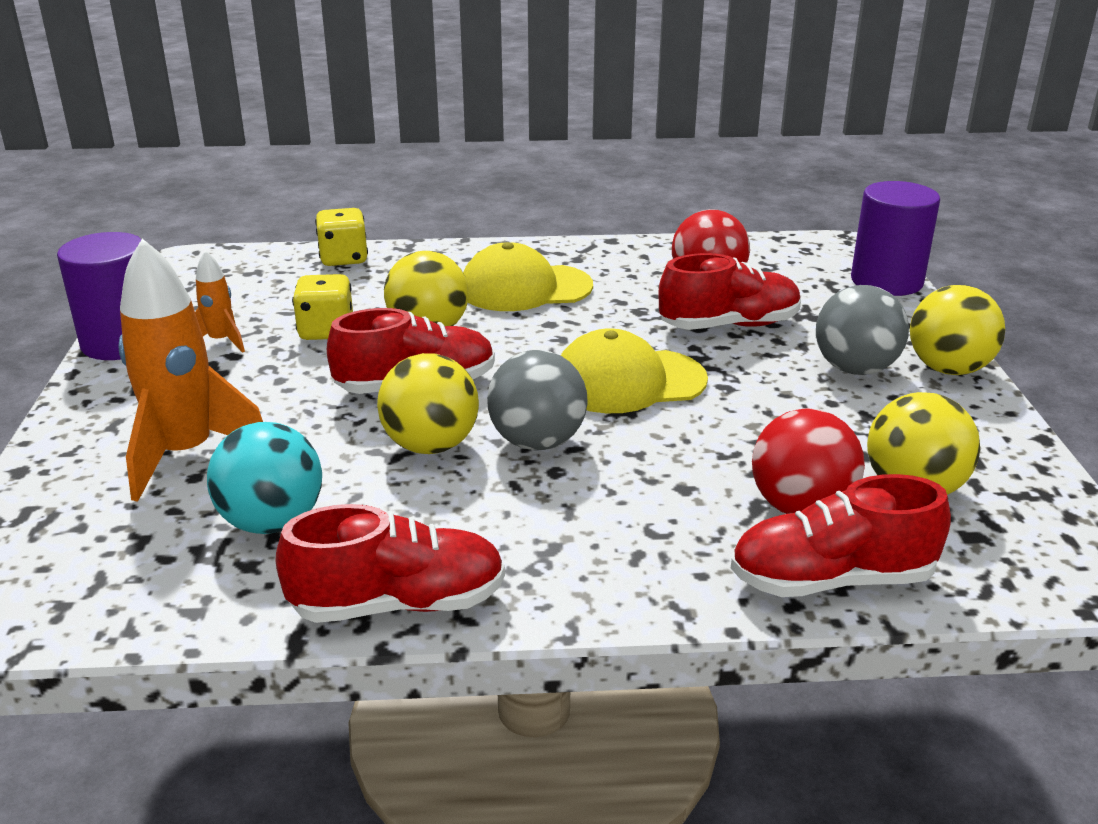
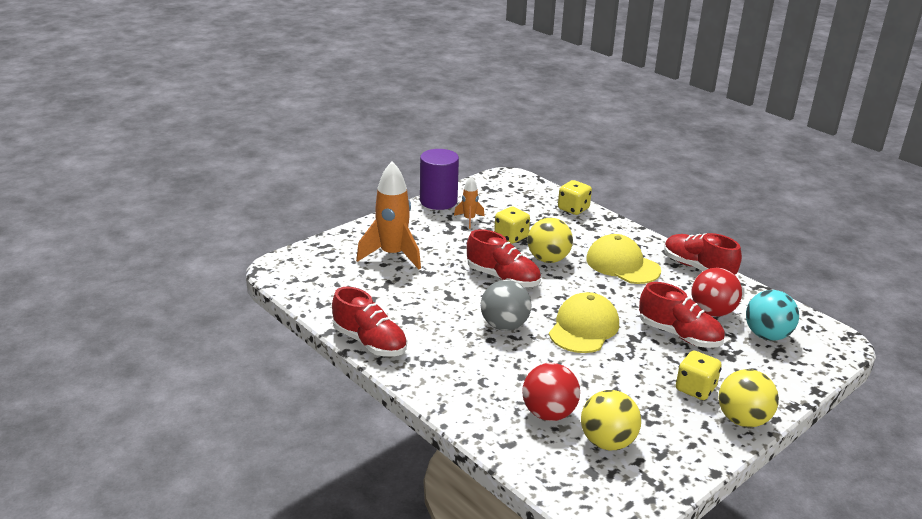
camera: 50 degrees right, 0 degrees up
(272, 522) = (379, 293): turquoise ball -> turquoise ball (767, 335)
(431, 445) = (467, 302): yellow ball -> none
(628, 381) = (584, 328): yellow cap -> yellow cap turned 75 degrees clockwise
(831, 580) = (507, 440): red shoe -> red shoe (698, 268)
(855, 369) = (695, 389): grey ball -> yellow dice
(886, 281) = (814, 367): purple cylinder -> none

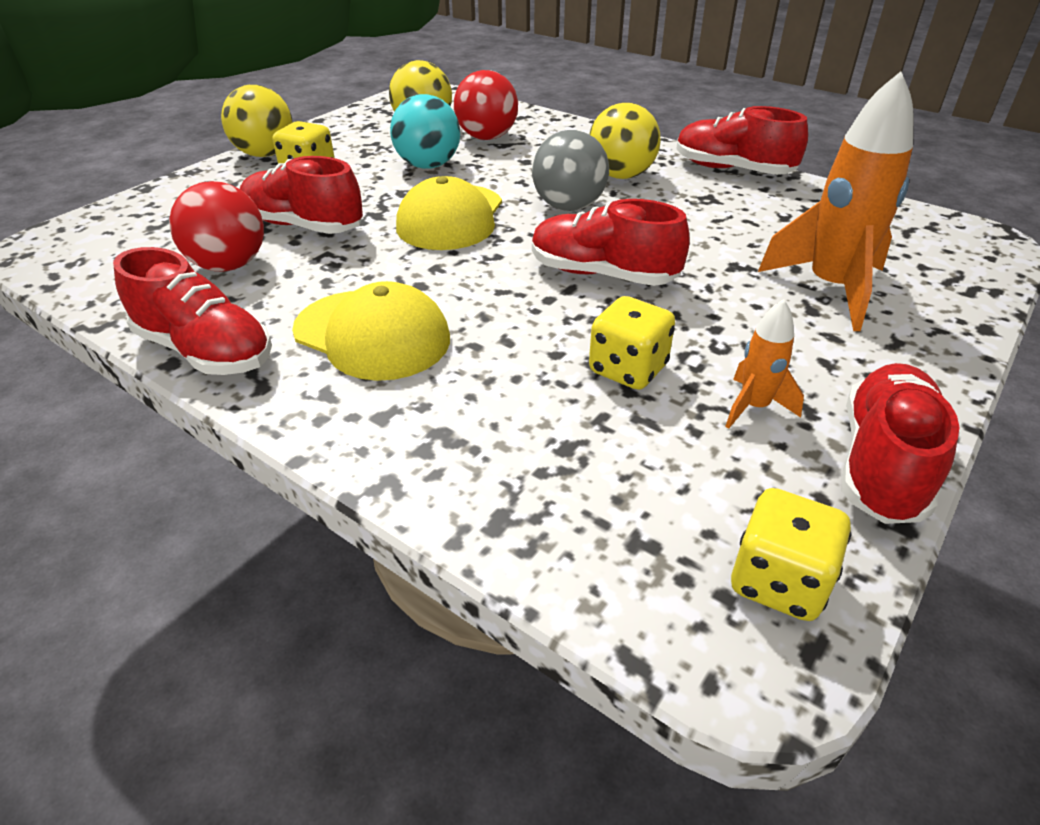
camera: 170 degrees right, 10 degrees up
(438, 201) = (882, 463): purple cylinder -> red shoe
(548, 259) = (529, 324): yellow ball -> yellow ball (621, 175)
(573, 209) = (492, 503): yellow dice -> yellow dice (778, 581)
(767, 335) = (158, 242): turquoise ball -> turquoise ball (428, 165)

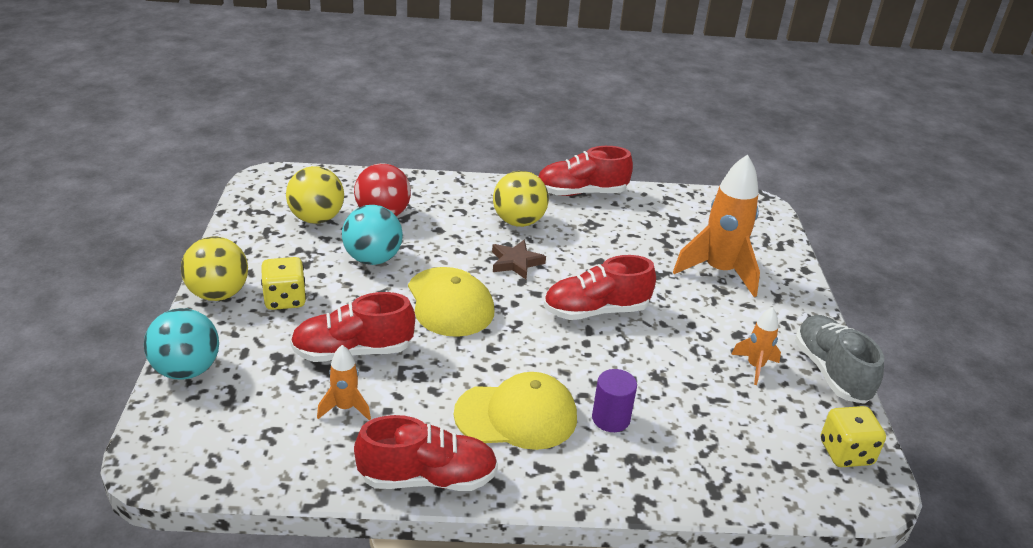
camera: 40 degrees left, 5 degrees down
(161, 195) = (186, 370): none -> turquoise ball
(229, 265) = (345, 408): red ball -> orange rocket
(473, 381) = (611, 418): none -> purple cylinder
(568, 207) = (516, 262): grey ball -> brown star
(628, 369) = (678, 372): yellow dice -> none
(882, 463) = (831, 372): red shoe -> grey shoe

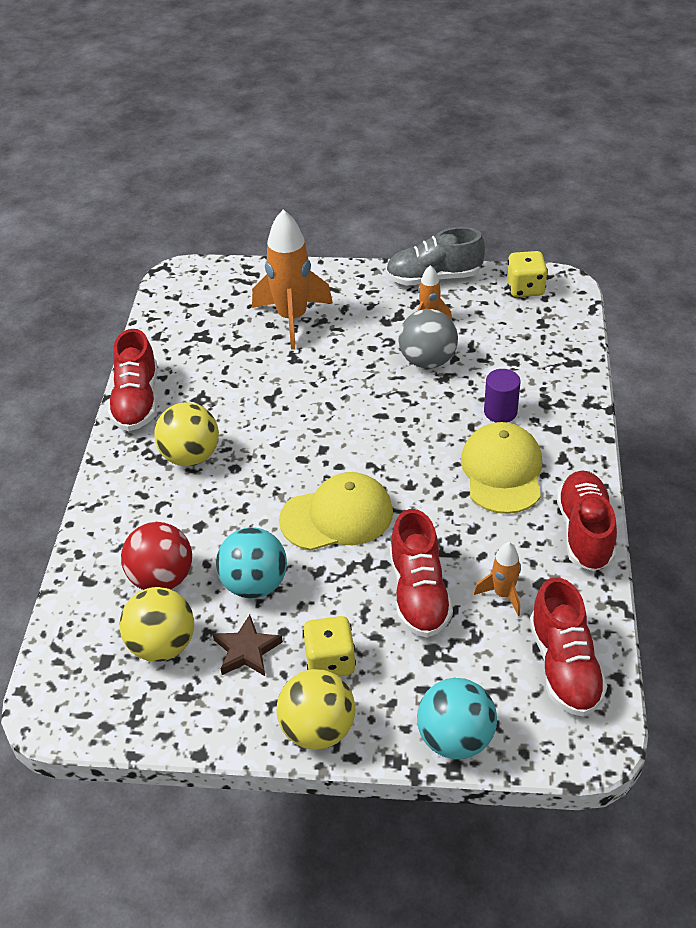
camera: 80 degrees left, 10 degrees up
(516, 262) = (269, 462): brown star -> brown star (246, 650)
(596, 311) = (352, 408): red shoe -> red shoe (564, 666)
(681, 364) = (427, 361): none -> grey ball

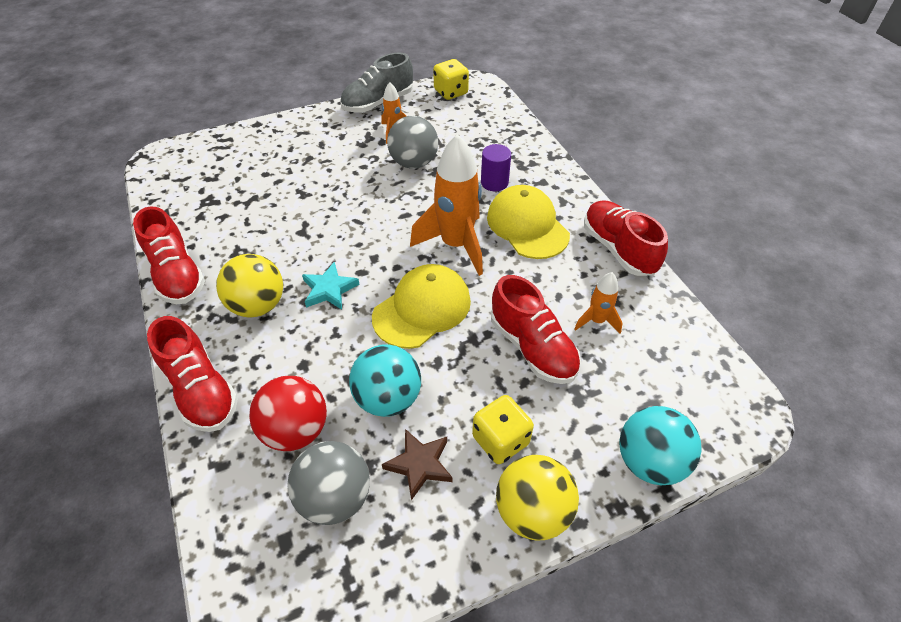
camera: 30 degrees left, 5 degrees up
(162, 645) = (335, 497): yellow ball -> grey ball
(262, 465) = (329, 289): none -> turquoise star
(292, 319) = (282, 164): orange rocket -> orange rocket (456, 245)
(564, 666) = (682, 359): red shoe -> red shoe (201, 390)

